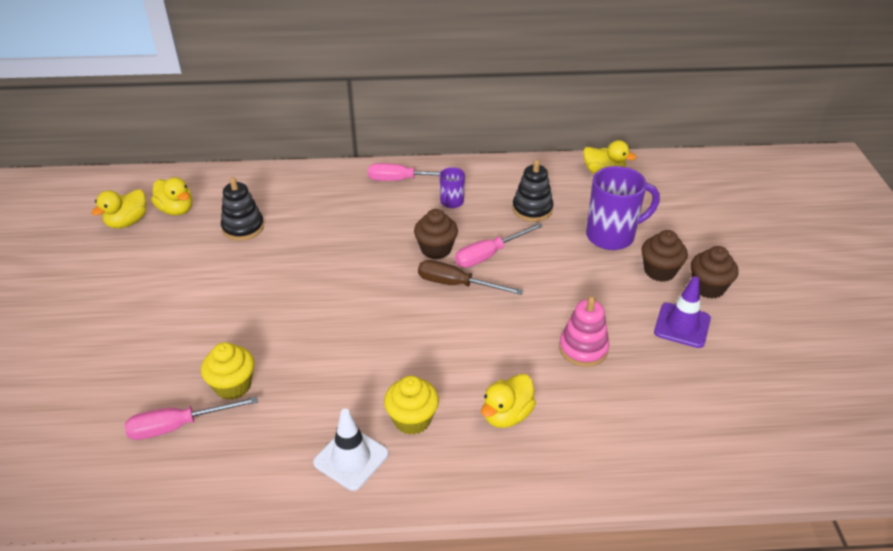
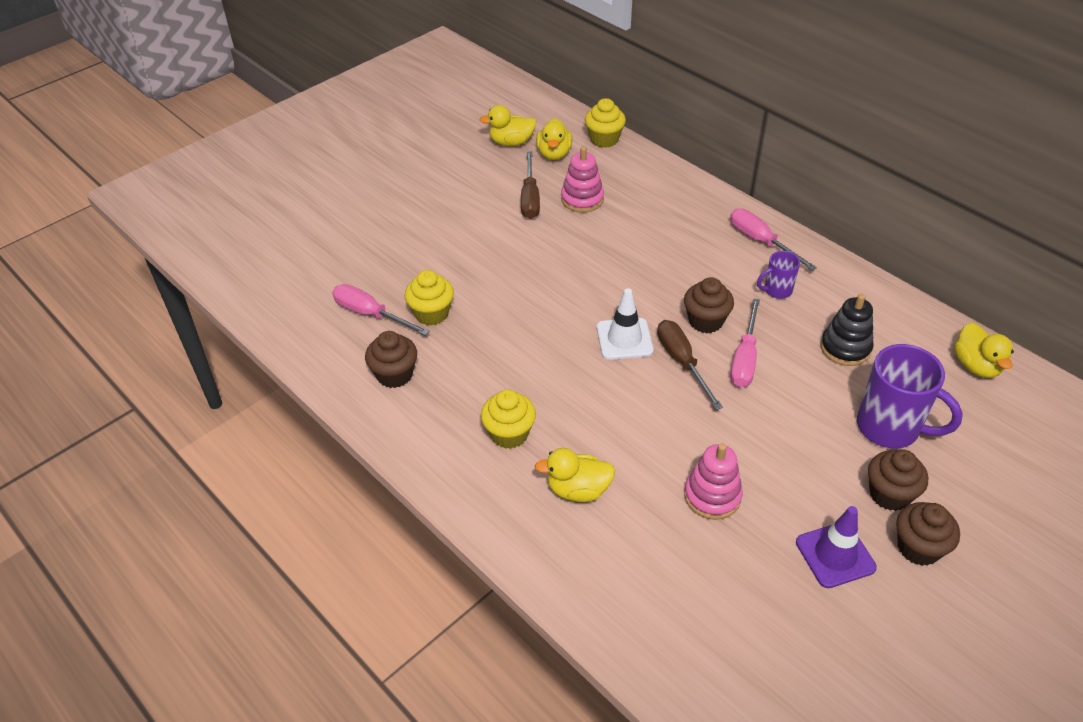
camera: 50 degrees right, 5 degrees up
(200, 251) = (530, 198): none -> brown screwdriver
(204, 178) = (604, 139): none -> yellow cupcake
(243, 227) = (582, 199): black stacking toy -> pink stacking toy
(265, 453) = (394, 375): none -> brown cupcake
(351, 458) = (437, 424): white traffic cone -> white traffic cone (624, 339)
(489, 255) = (744, 358): pink screwdriver -> pink screwdriver turned 90 degrees counterclockwise

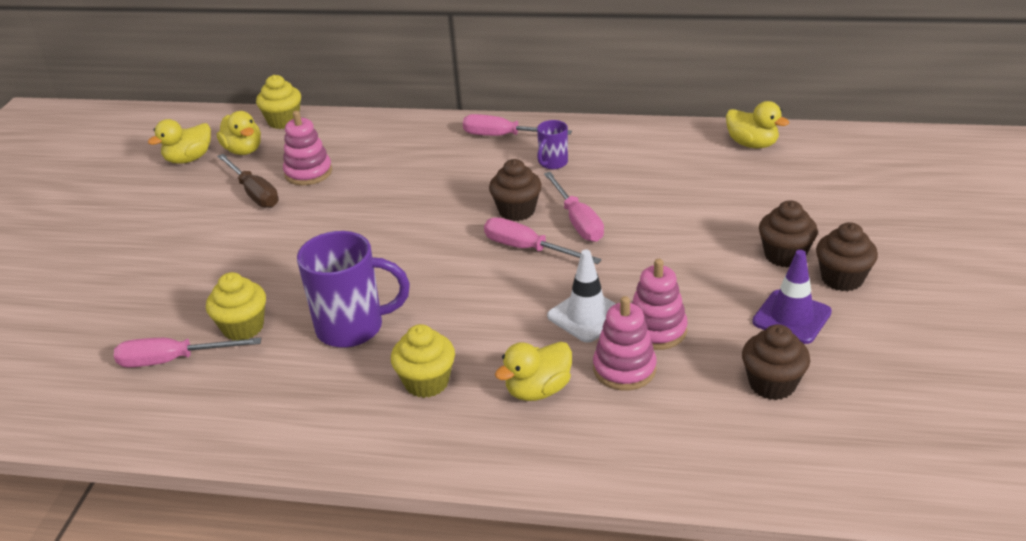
camera: 35 degrees left, 10 degrees down
(394, 375) = (254, 397): brown cupcake -> brown cupcake (772, 384)
(624, 339) = (459, 257): white traffic cone -> white traffic cone (587, 316)
(656, 514) = (624, 369): none -> pink stacking toy
(682, 362) = (528, 249): brown screwdriver -> pink screwdriver
(845, 348) = (648, 177): black stacking toy -> none
(890, 428) = (738, 212): purple mug -> purple mug (353, 327)

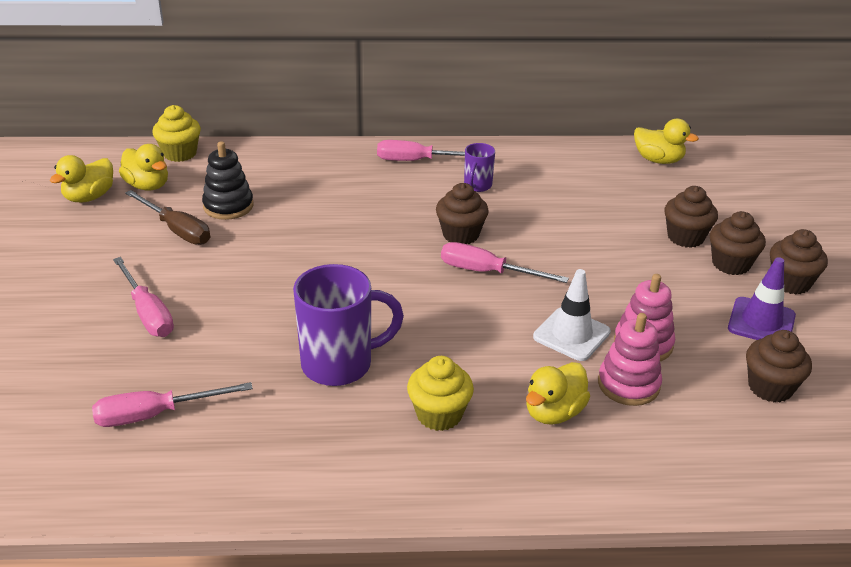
camera: 15 degrees left, 0 degrees up
(243, 327) = (220, 373): yellow cupcake -> none
(308, 173) = (228, 206): pink stacking toy -> black stacking toy
(577, 221) = (524, 242): pink screwdriver -> pink screwdriver (147, 313)
(747, 225) = (685, 237): none -> brown cupcake

